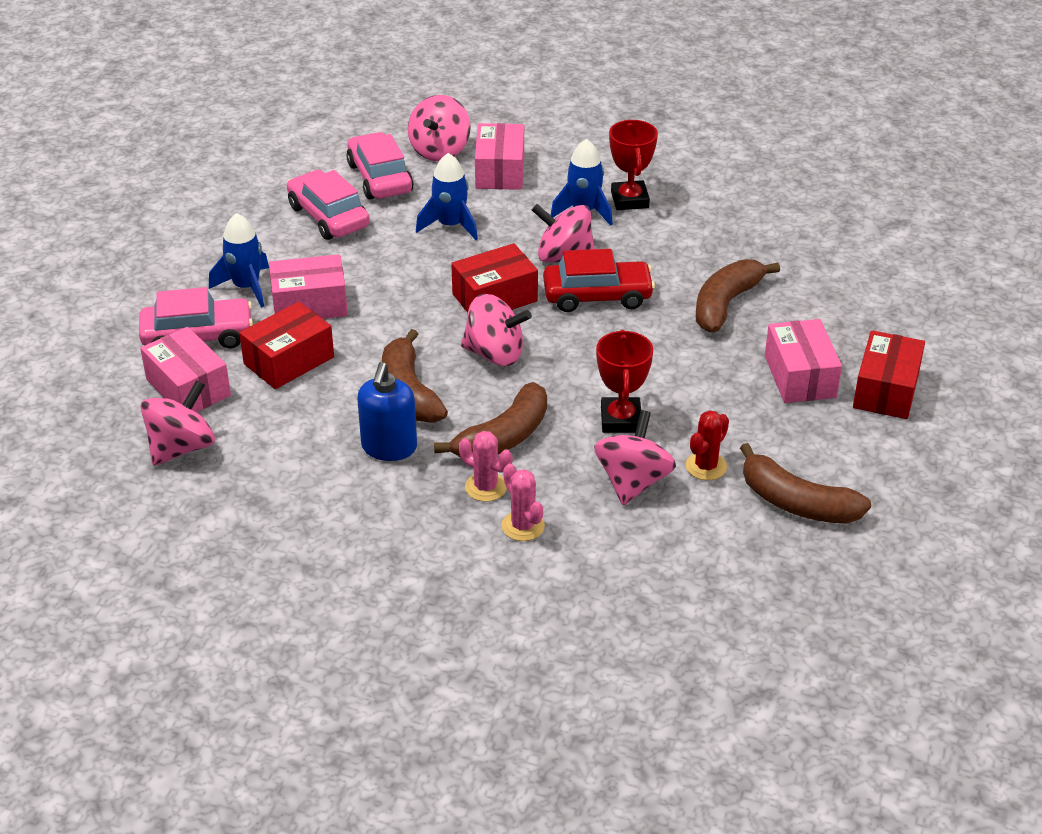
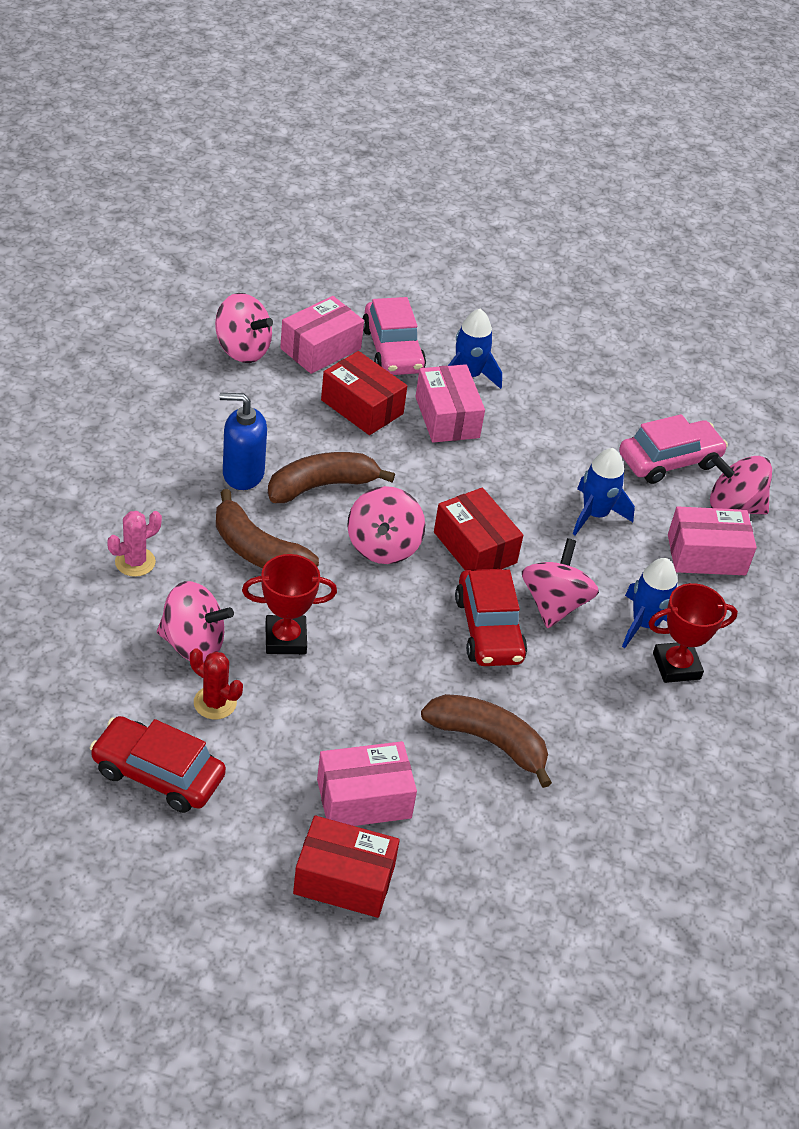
camera: 80 degrees right, 5 degrees up
(328, 216) = (592, 425): pink car -> none
(486, 487) = (188, 538): pink cactus -> none
(796, 503) = (158, 774): brown banana -> red car

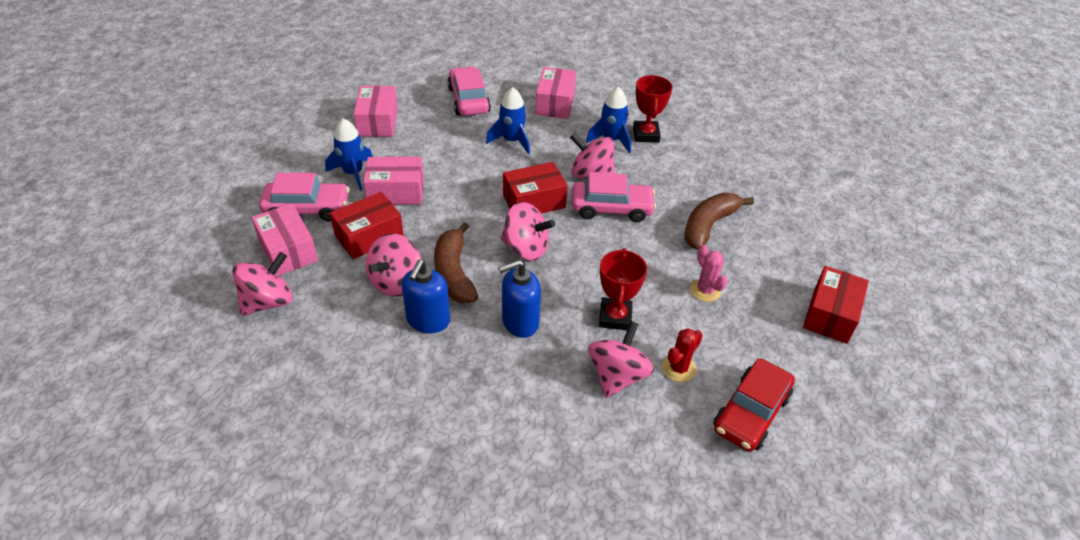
camera: 75 degrees left, 0 degrees up
(135, 562) = (521, 407): pink cactus -> pink cactus (705, 290)
(257, 551) = (520, 322): brown banana -> blue soap dispenser
(364, 798) = (762, 294): pink box -> pink box (378, 122)
(489, 629) = (611, 208): red car -> pink car
(733, 506) = (515, 84): pink spinning top -> pink spinning top (396, 282)

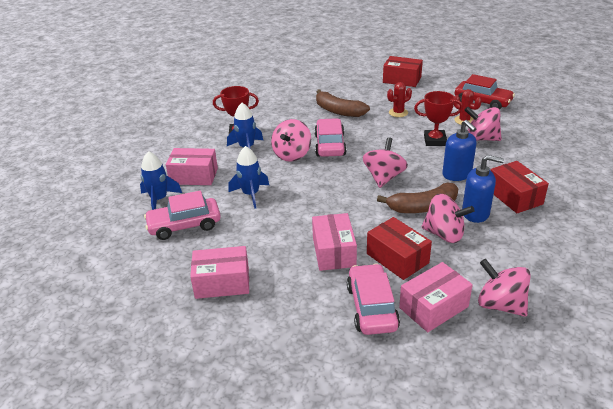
camera: 90 degrees left, 10 degrees down
(353, 173) = (311, 285): blue rocket -> blue rocket (159, 199)
(534, 201) = (329, 178): red box -> red box (514, 197)
(705, 290) = (398, 113): pink cactus -> red cactus

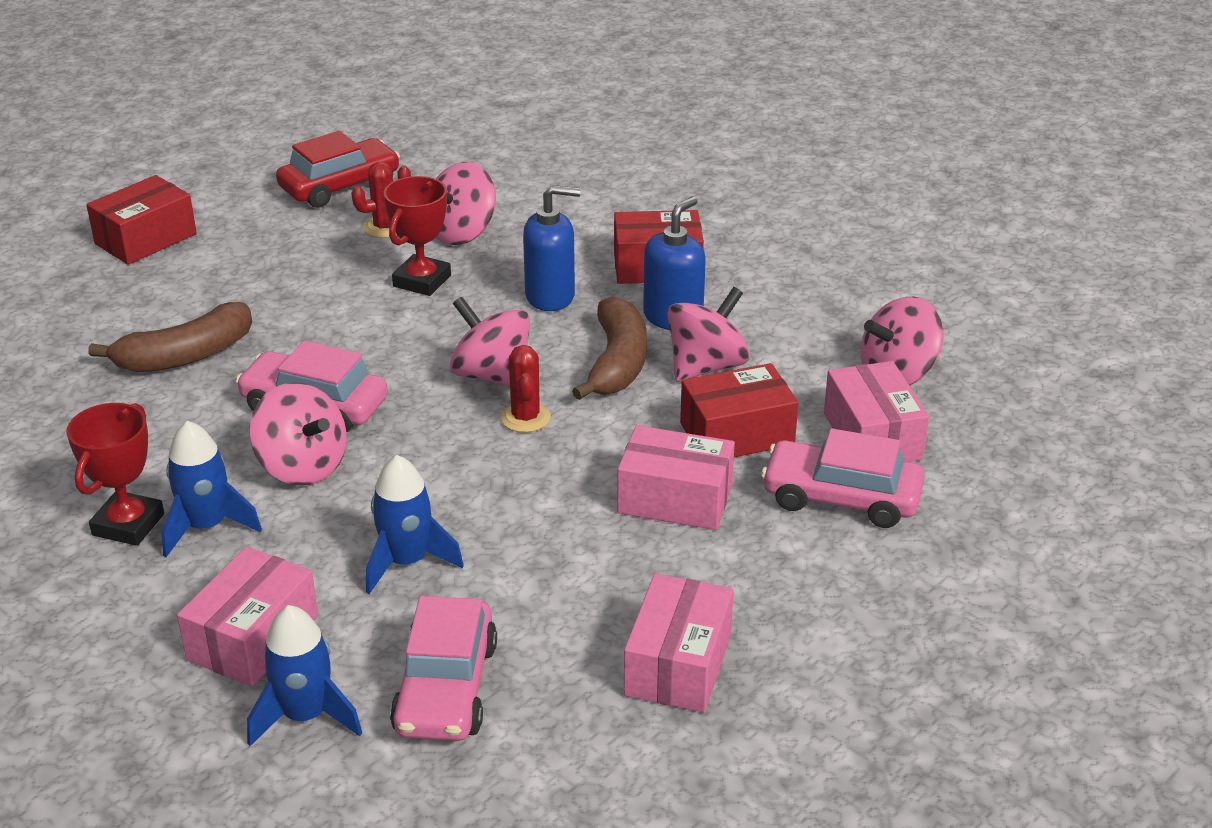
camera: 70 degrees left, 0 degrees up
(398, 113) = (276, 286): red cactus -> red cactus (525, 418)

